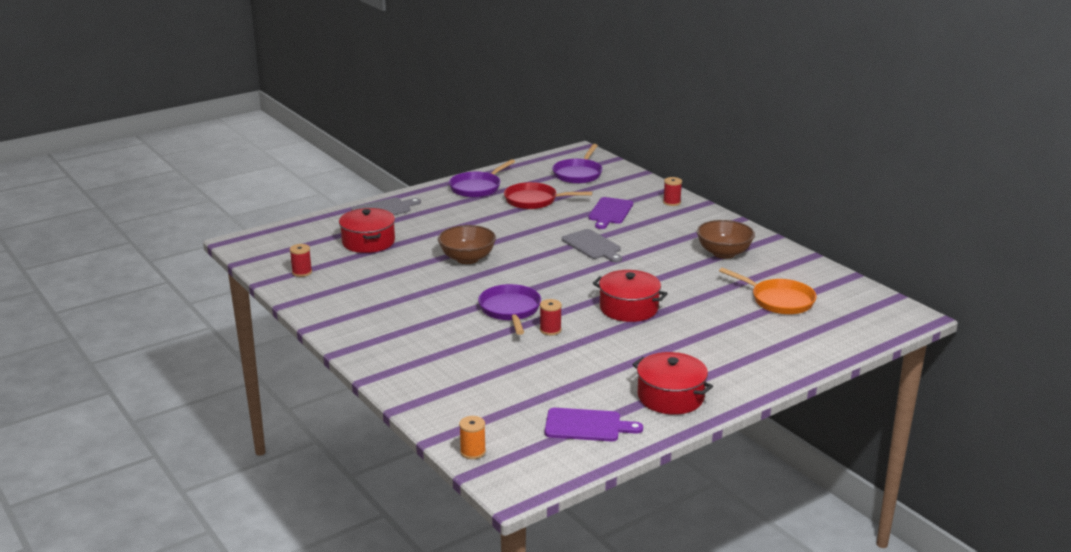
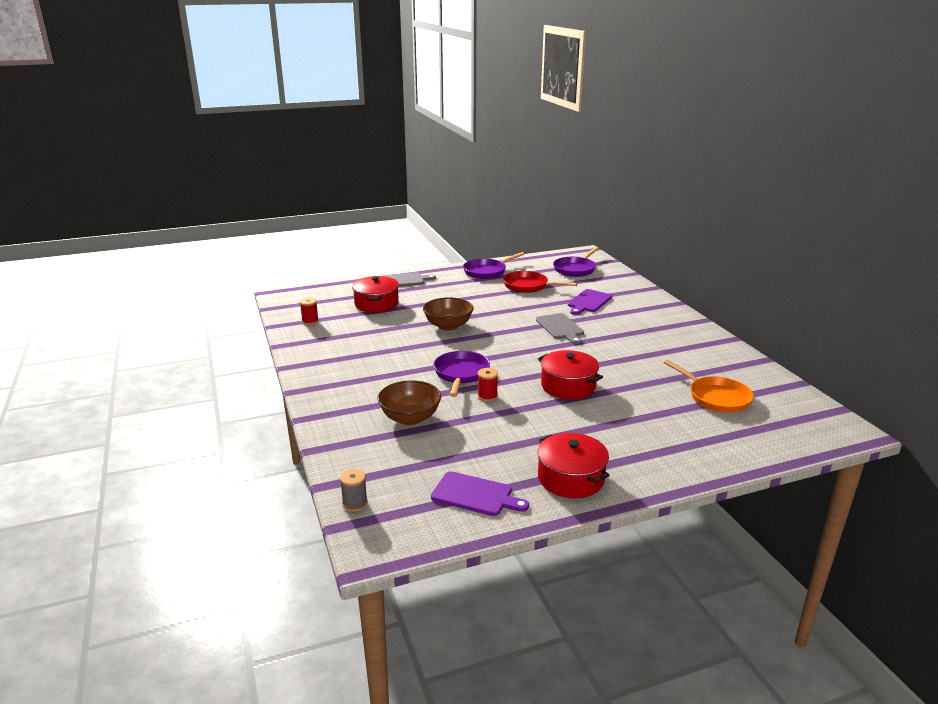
camera: 15 degrees right, 0 degrees up
(473, 452) = (355, 504): orange spool -> grey spool
(671, 202) = (647, 299): red spool -> none
(724, 253) = (678, 347): brown bowl -> brown bowl (410, 418)

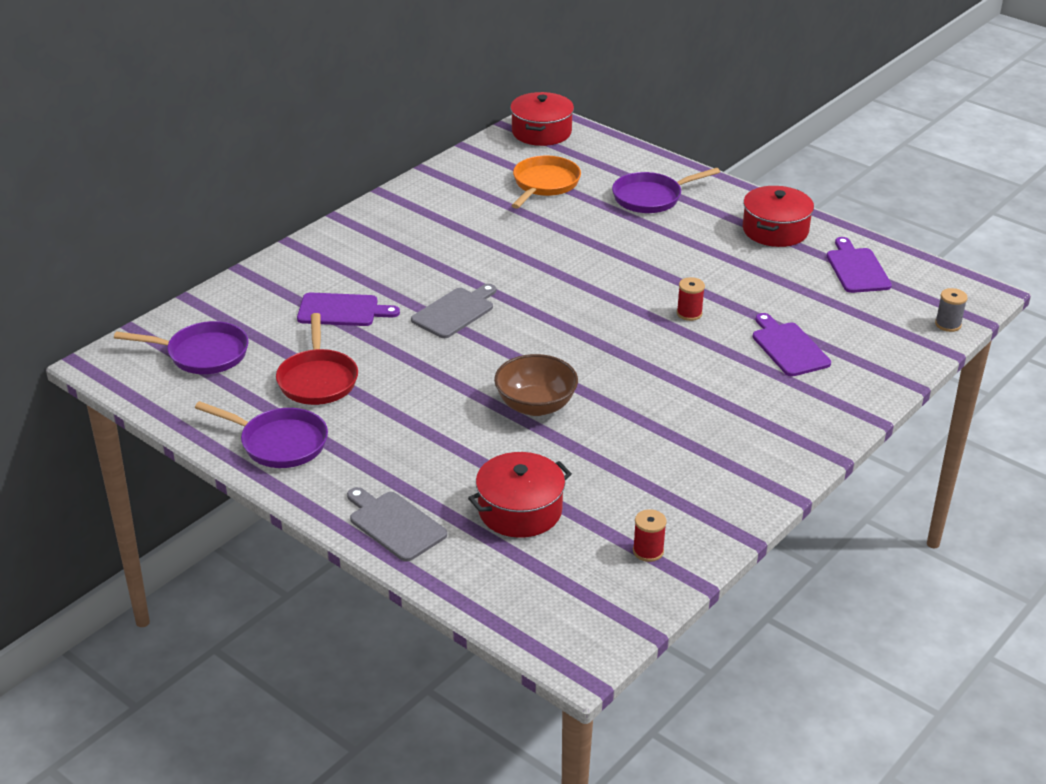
camera: 120 degrees left, 10 degrees up
(410, 418) = (788, 347): brown bowl -> purple cutting board
(461, 374) = (659, 347): purple pan -> purple pan (651, 197)
(568, 386) = (610, 269): red pot -> red pot (541, 132)

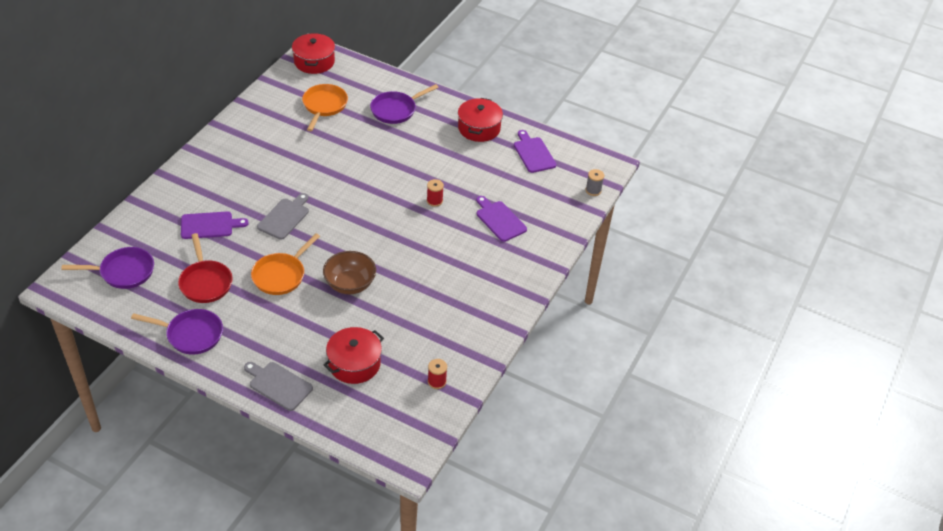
camera: 15 degrees left, 10 degrees up
(432, 383) = (281, 275): none -> orange pan

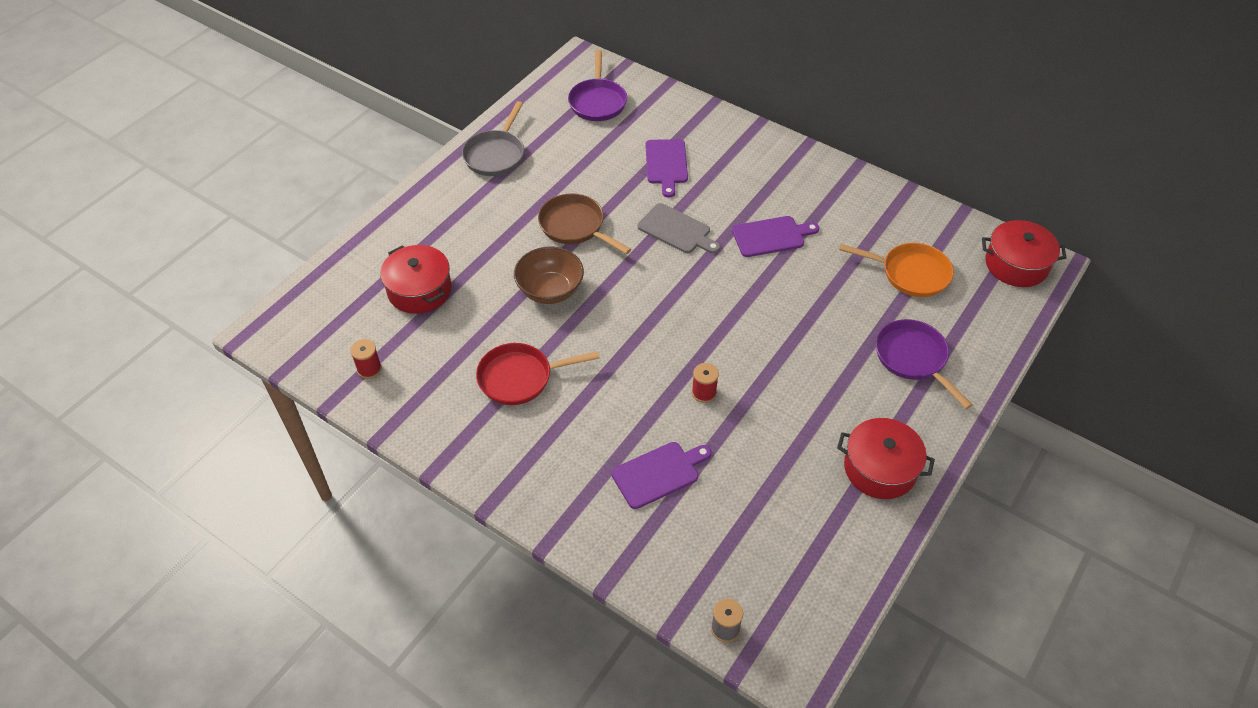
camera: 100 degrees right, 5 degrees up
(191, 334) = (496, 155): purple pan -> grey pan
(205, 282) = (572, 163): red pan -> red pan (520, 378)
(278, 385) = (406, 224): grey cutting board -> none
(281, 275) = (575, 226): orange pan -> brown pan
(533, 153) = (820, 544): purple cutting board -> purple cutting board (771, 236)

